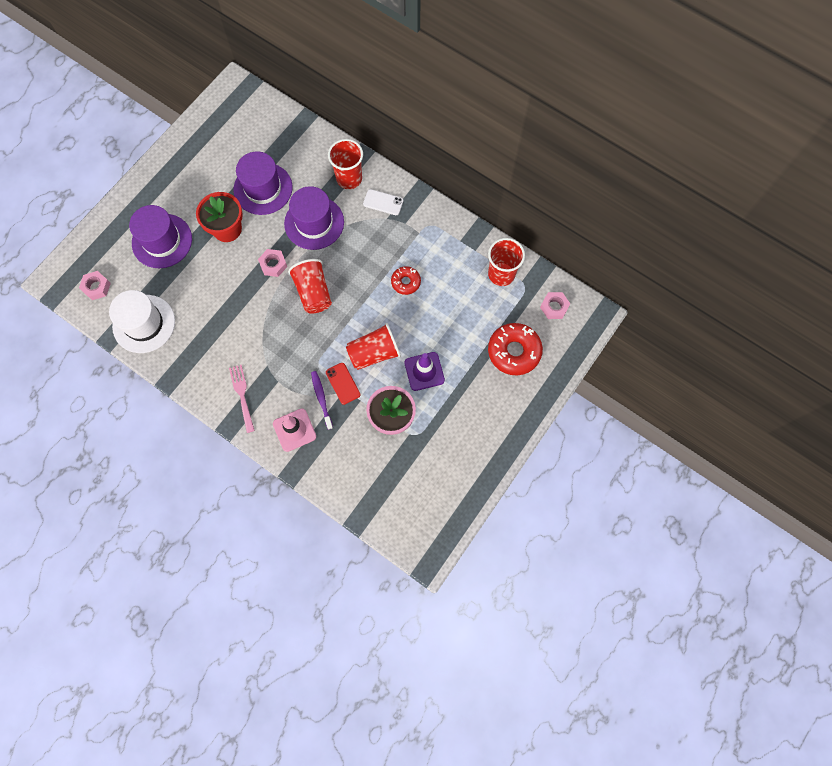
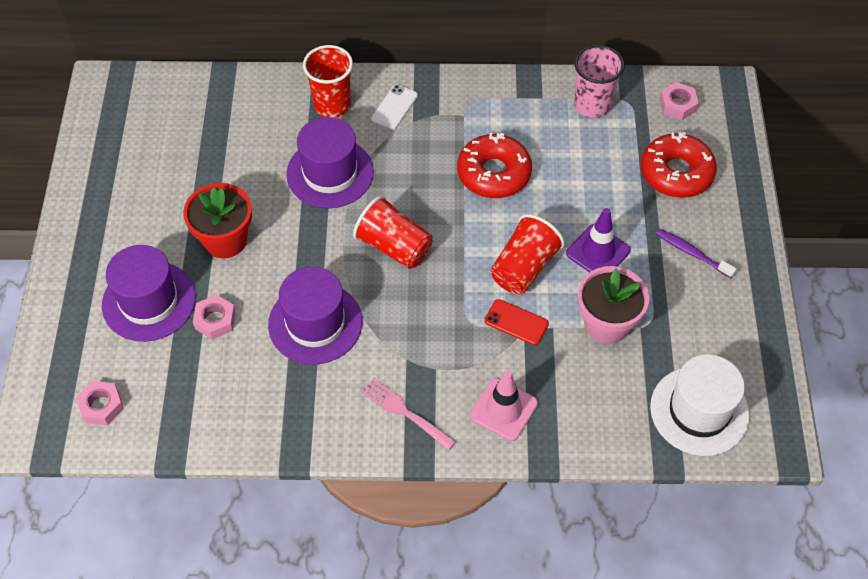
camera: 35 degrees left, 15 degrees down
(144, 324) = (204, 410): white hat -> white hat (699, 411)
(263, 188) = (234, 172): purple hat -> purple hat (315, 323)
(273, 264) = (318, 245): pink nut -> pink nut (215, 320)
(321, 398) = (505, 354): purple toothbrush -> purple toothbrush (692, 253)
(383, 202) = (394, 107): white phone -> white phone turned 45 degrees counterclockwise
(406, 282) = (494, 173): red donut -> red donut, size x1.76
(501, 274) = (592, 105): red cup -> pink cup

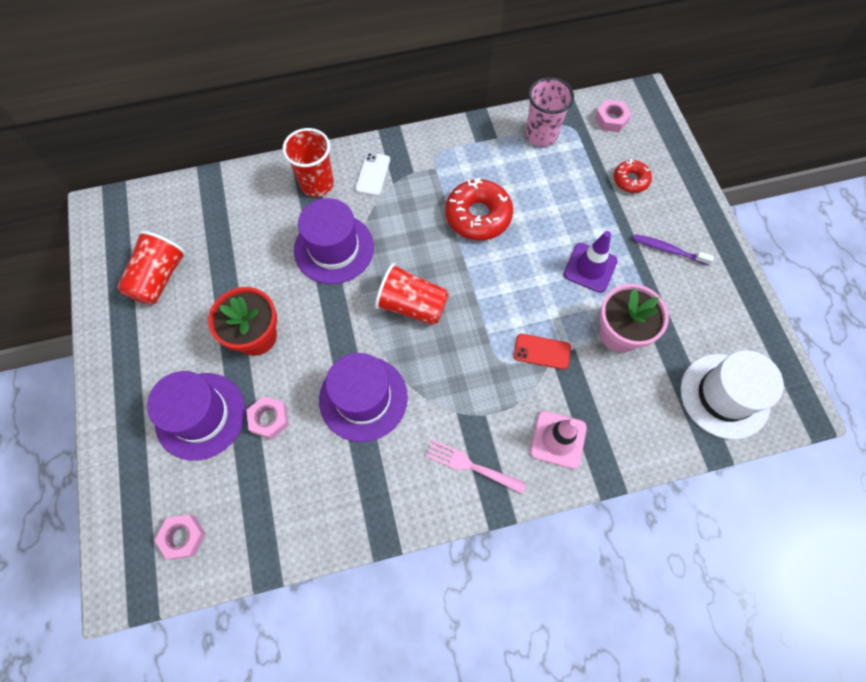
camera: 15 degrees left, 10 degrees up
(524, 267) = (532, 298): red cup -> red cup (159, 278)
(676, 173) = (630, 180): red donut -> red donut, size x0.57

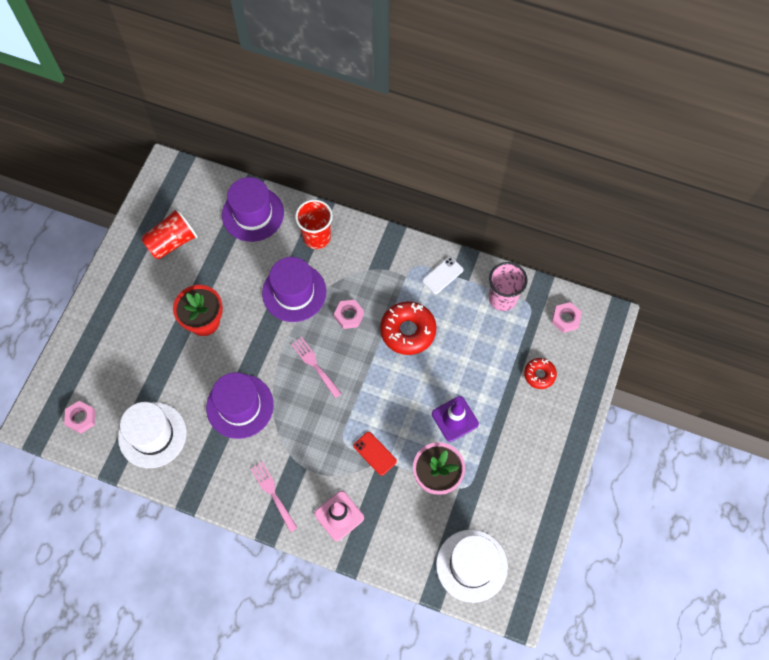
camera: 35 degrees right, 0 degrees up
(200, 416) = (138, 351): purple hat -> purple hat (253, 214)
(269, 419) = (175, 380): pink nut -> pink nut (349, 316)
(285, 496) = (152, 435): none -> white hat
(373, 174) = (359, 254): white phone -> white phone (442, 275)
(412, 305) = (315, 366): red cup -> pink fork
(668, 250) = (521, 443): purple toothbrush -> none

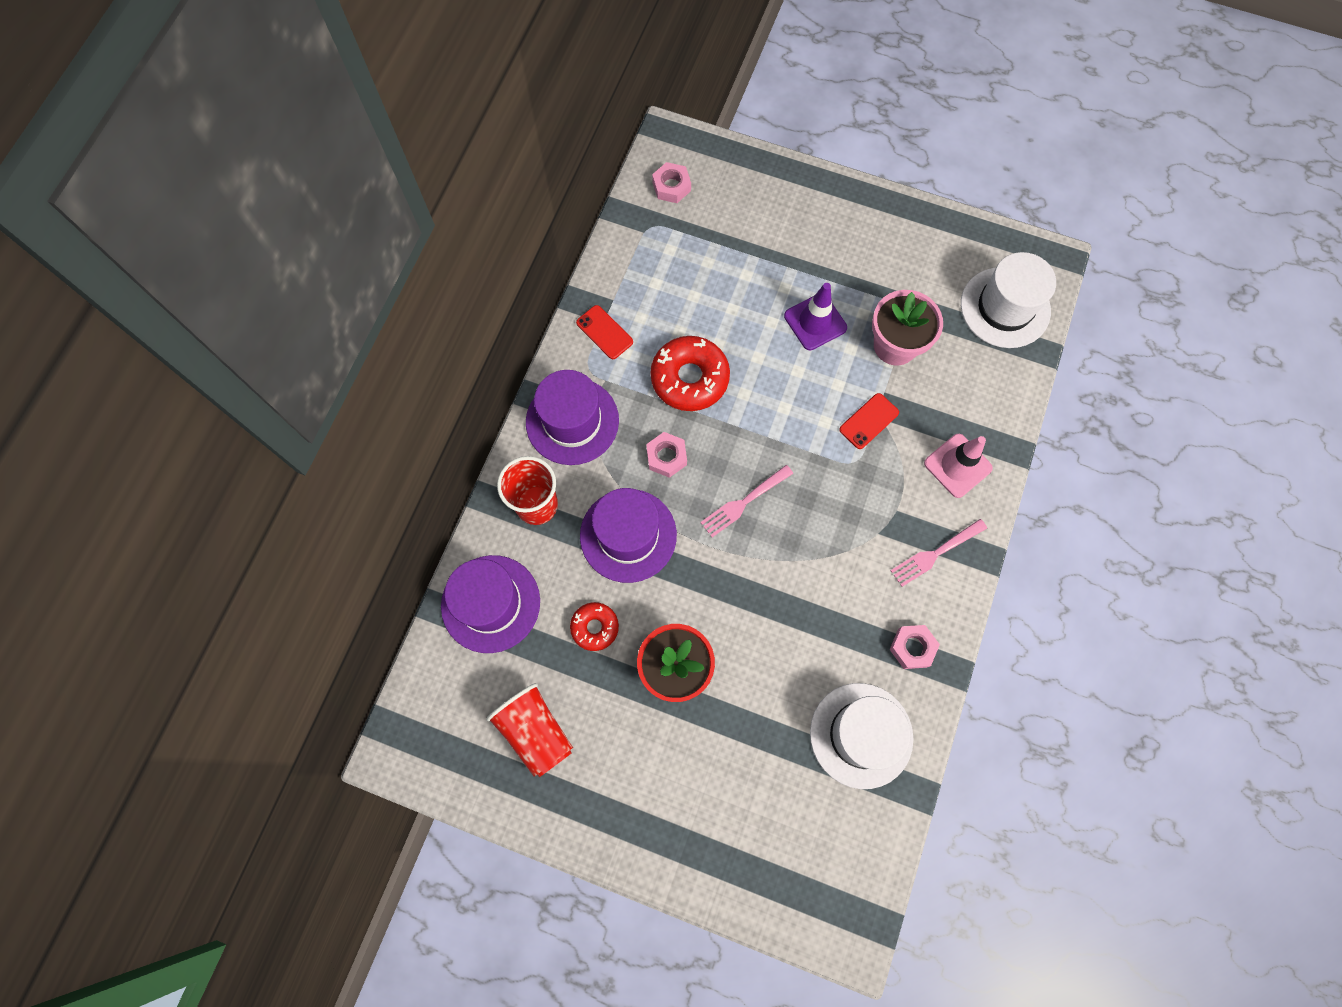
camera: 90 degrees left, 5 degrees up
(81, 418) = (841, 853): pink nut -> pink nut (912, 648)
(240, 406) = (810, 606): purple hat -> purple hat (572, 421)
(442, 275) = (604, 332): white phone -> red phone
(502, 298) = (641, 259): pink cup -> none
(539, 375) = (750, 221): red donut -> red donut (595, 627)

